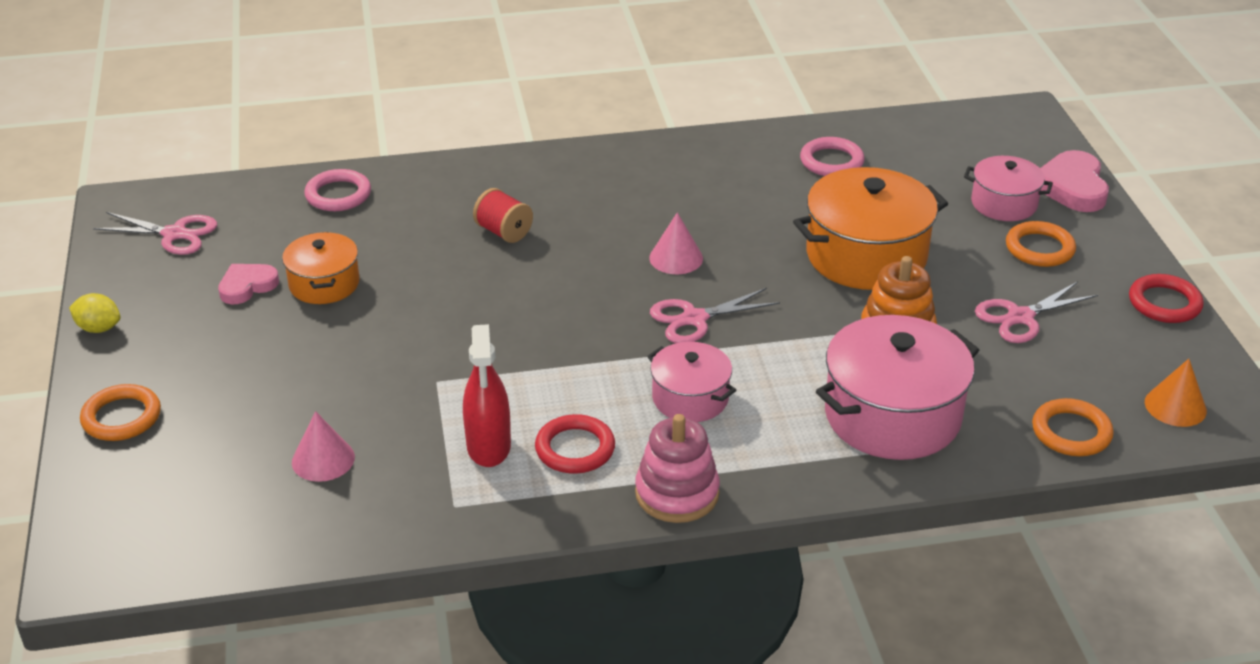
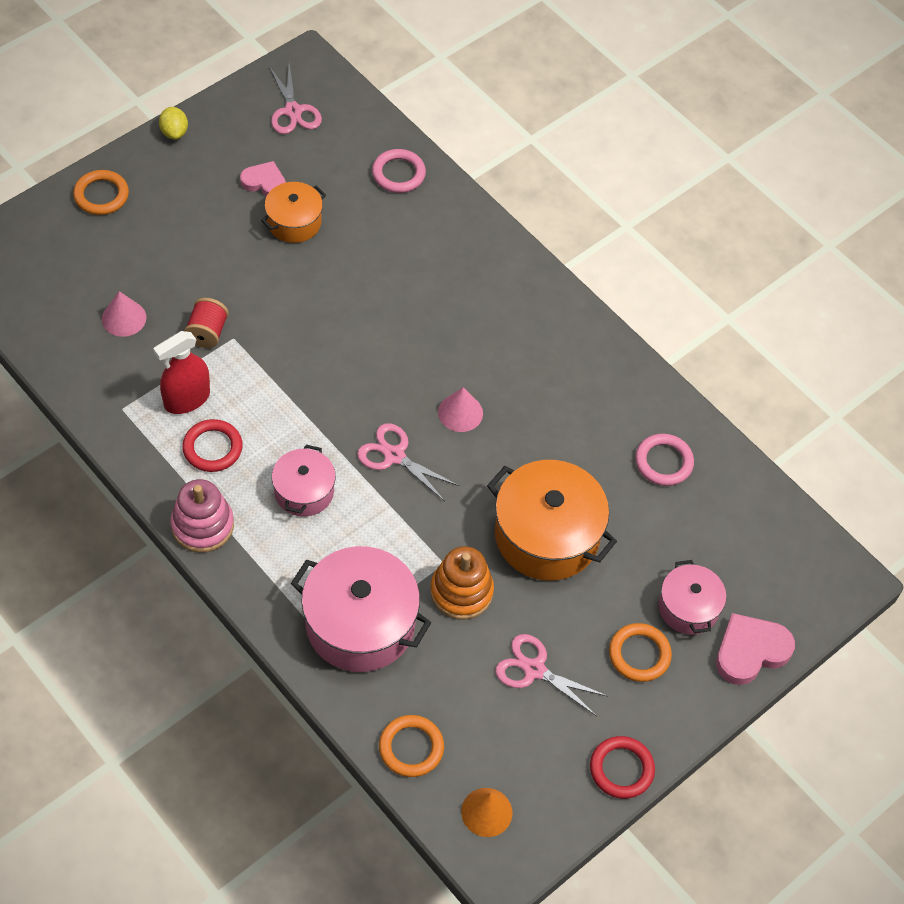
camera: 55 degrees right, 20 degrees up
(504, 232) = (421, 293): red spool -> red spool (207, 333)

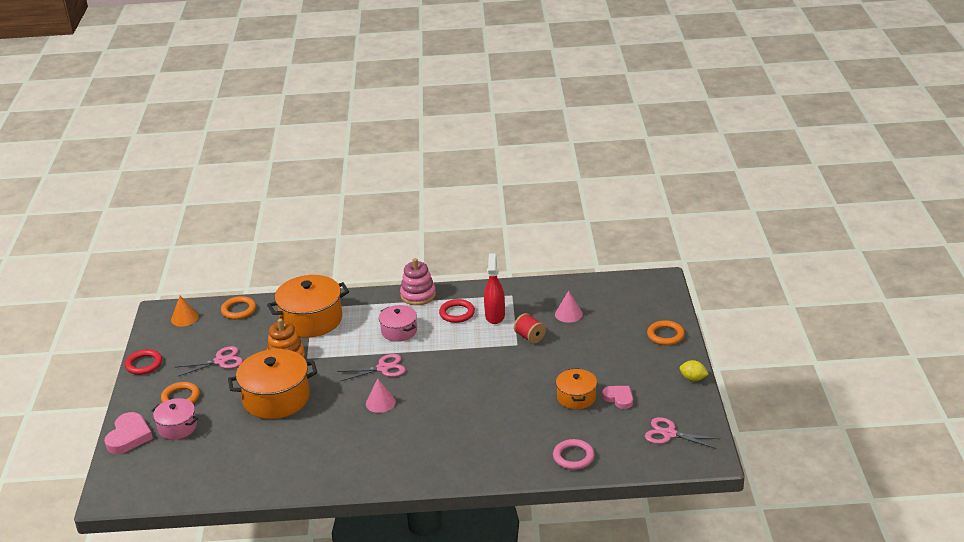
camera: 135 degrees right, 25 degrees down
(264, 182) = (619, 398): pink heart -> pink heart turned 105 degrees counterclockwise
(360, 624) = (311, 320): pink pot -> orange pot
(663, 462) = (259, 464): pink ring -> none

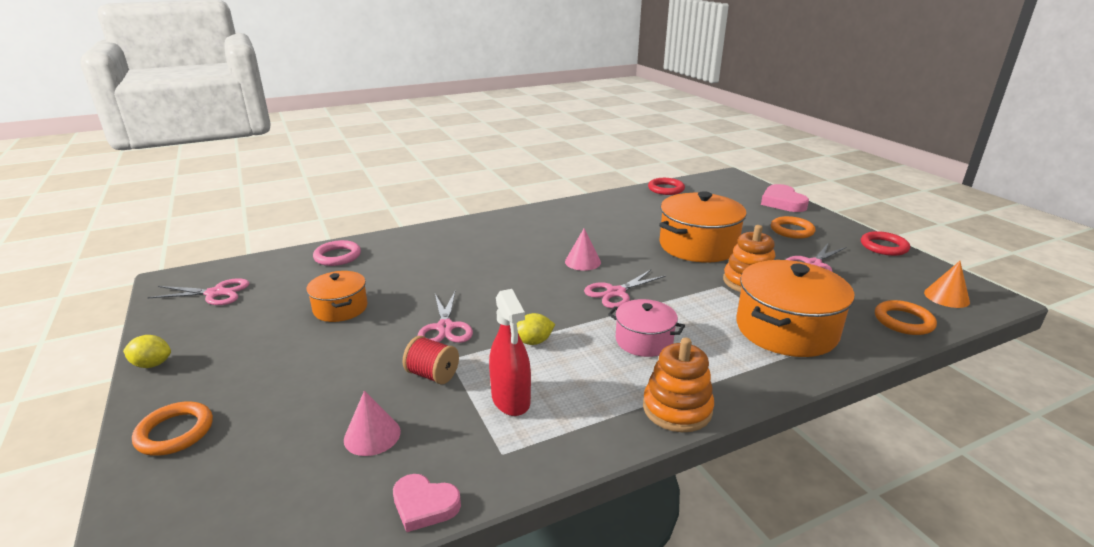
camera: 155 degrees right, 5 degrees down
(177, 427) = (753, 213): pink pot -> none
(418, 295) = (677, 409): pink stacking toy -> orange stacking toy
(457, 313) = (580, 389): red ring -> red ring (666, 189)
(463, 344) = (533, 342): none -> yellow lemon
(511, 366) = (445, 327): none -> pink scissors
(619, 398) = (279, 318): pink heart -> pink heart (424, 505)

